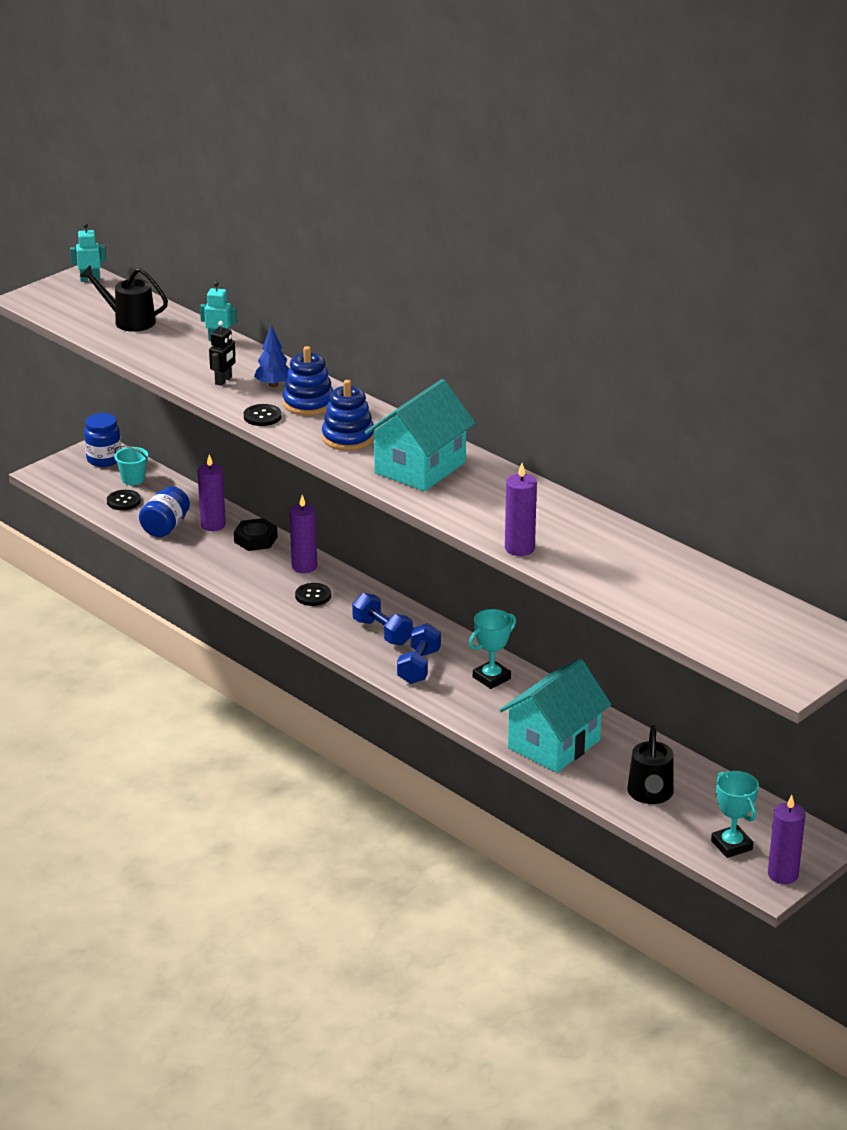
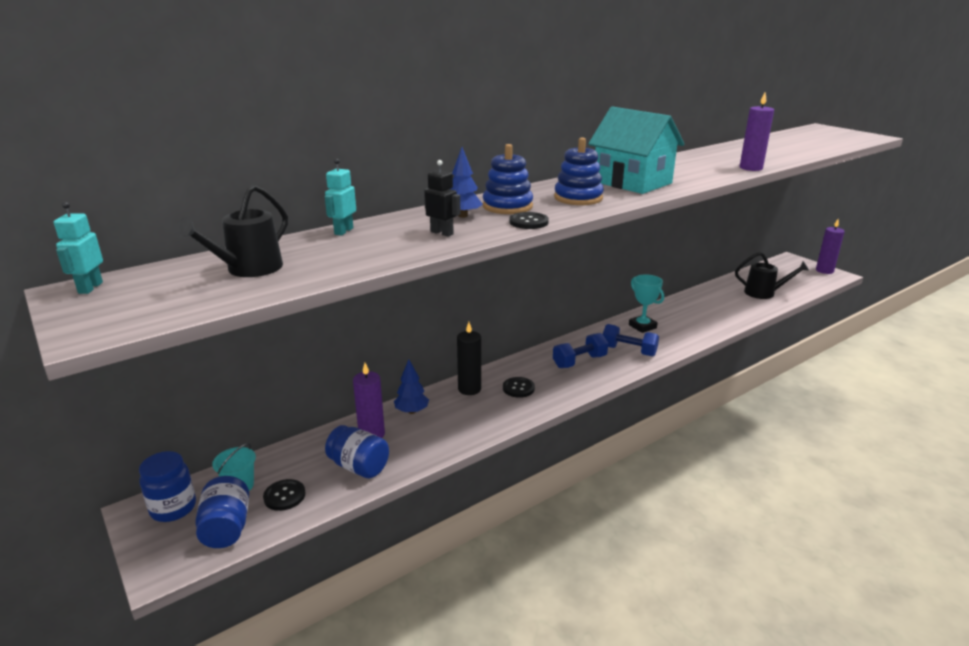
camera: 80 degrees left, 5 degrees down
(85, 486) = (227, 528): none -> blue jar
(255, 539) = (411, 411): black nut -> blue tree
(304, 566) = (469, 389): purple candle -> black candle
(554, 744) = (719, 314): turquoise house -> none
(731, 845) = (804, 279): turquoise trophy -> none

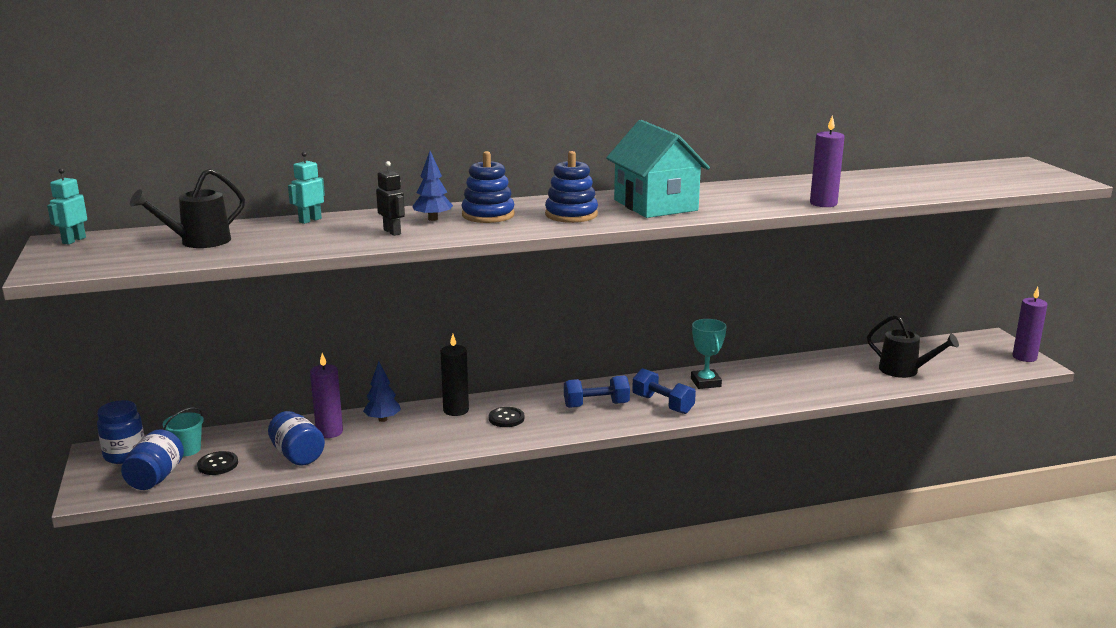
camera: 20 degrees right, 5 degrees down
(528, 222) = (486, 232): black button -> none

